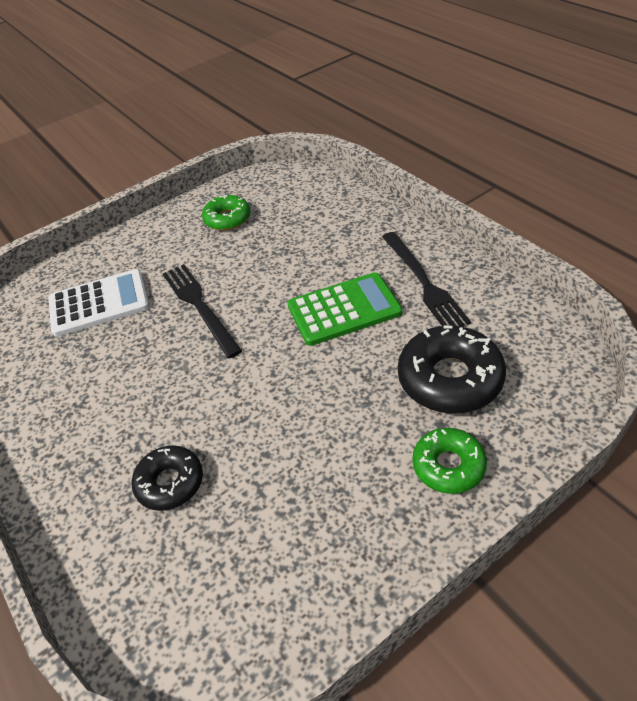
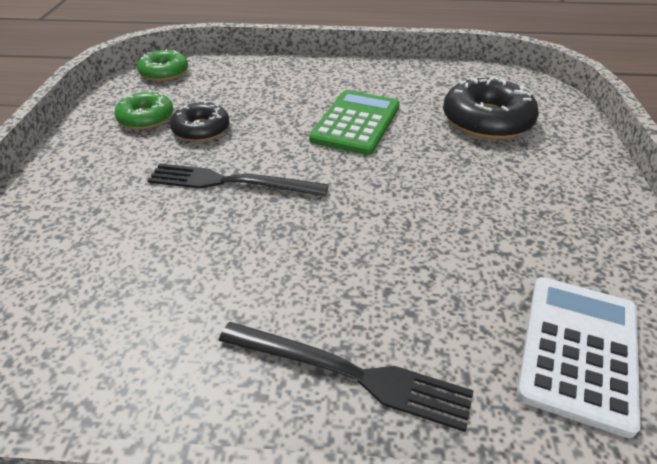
camera: 55 degrees left, 5 degrees down
(99, 303) = (108, 239): white calculator -> white calculator (579, 350)
(170, 483) = (435, 302): black donut -> black donut (201, 129)
(424, 282) = (380, 85): black fork -> black fork (350, 373)
(448, 466) = (566, 159): green donut -> green donut (164, 72)

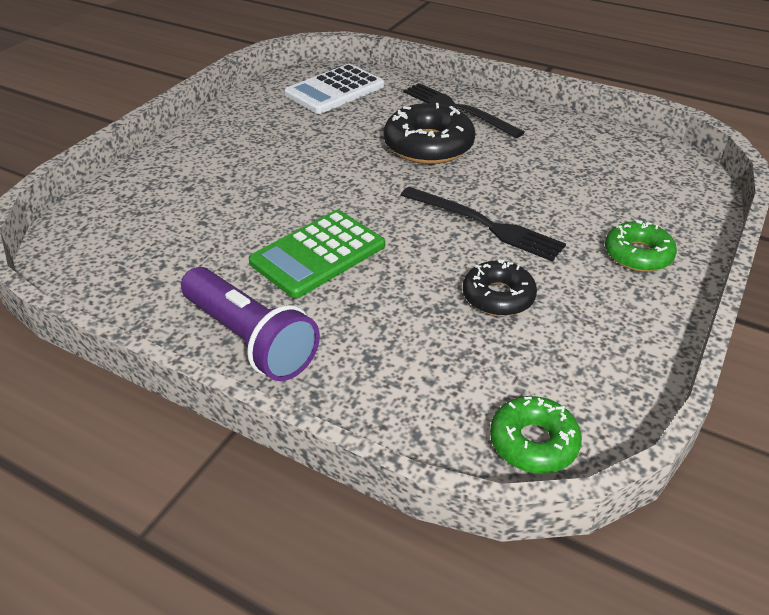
camera: 155 degrees left, 0 degrees up
(146, 118) = (566, 337): green donut -> green donut (637, 255)
(349, 74) = (250, 339): none -> purple flashlight
(487, 120) = (184, 218): black donut -> black donut (428, 146)

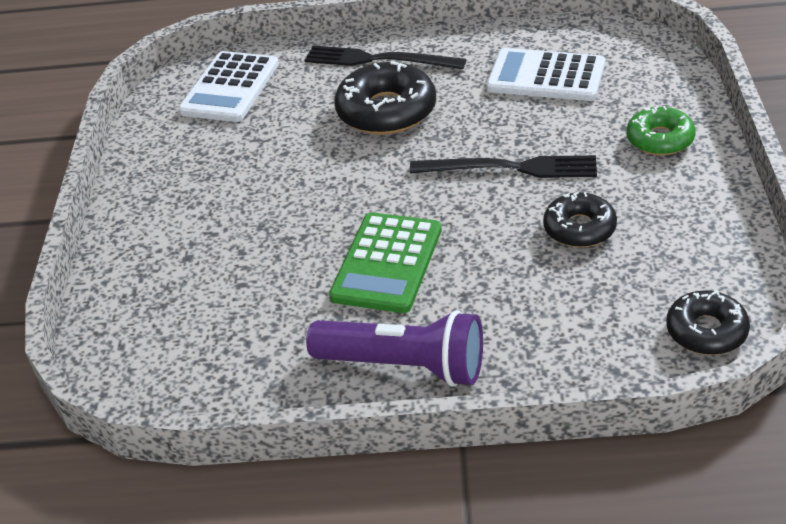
camera: 25 degrees left, 0 degrees up
(533, 442) = (706, 331): green donut -> black donut
(580, 168) = (546, 76): none -> white calculator

